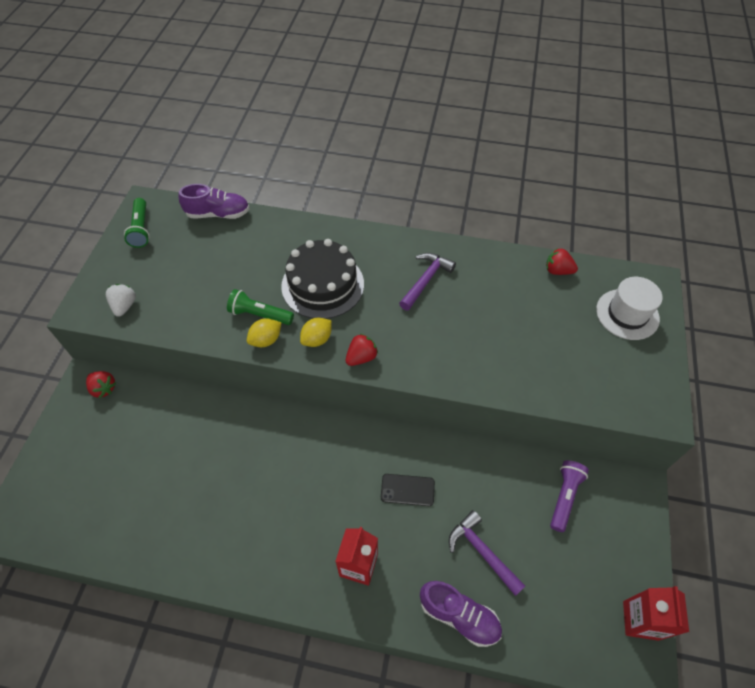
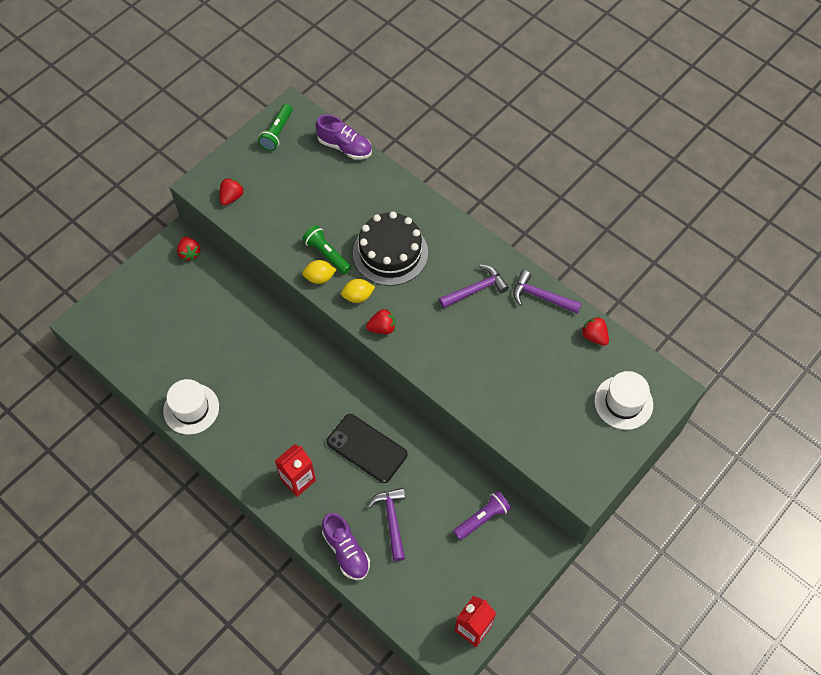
camera: 30 degrees right, 5 degrees up
(124, 306) = (232, 197): white strawberry -> red strawberry
(192, 553) = (191, 409): none -> white hat
(407, 490) = (367, 448): black phone -> black phone, size x1.67
(487, 259) = (541, 296): none -> purple hammer

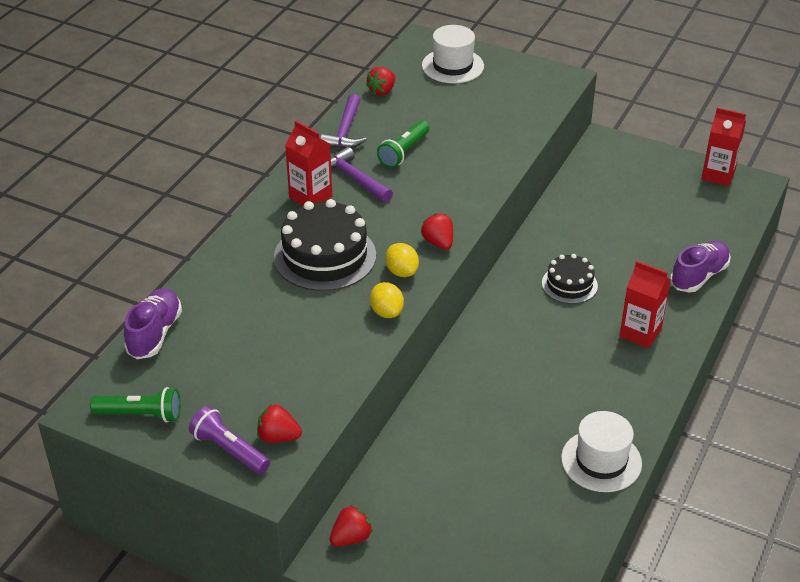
camera: 105 degrees left, 20 degrees down
(327, 254) = (347, 313): green flashlight -> green flashlight (404, 152)
(367, 448) = (569, 284): black phone -> black cake
(392, 520) = (643, 249): purple hammer -> none
(461, 257) = (310, 197): none -> red carton
(482, 518) = (602, 186): purple flashlight -> purple flashlight (229, 450)

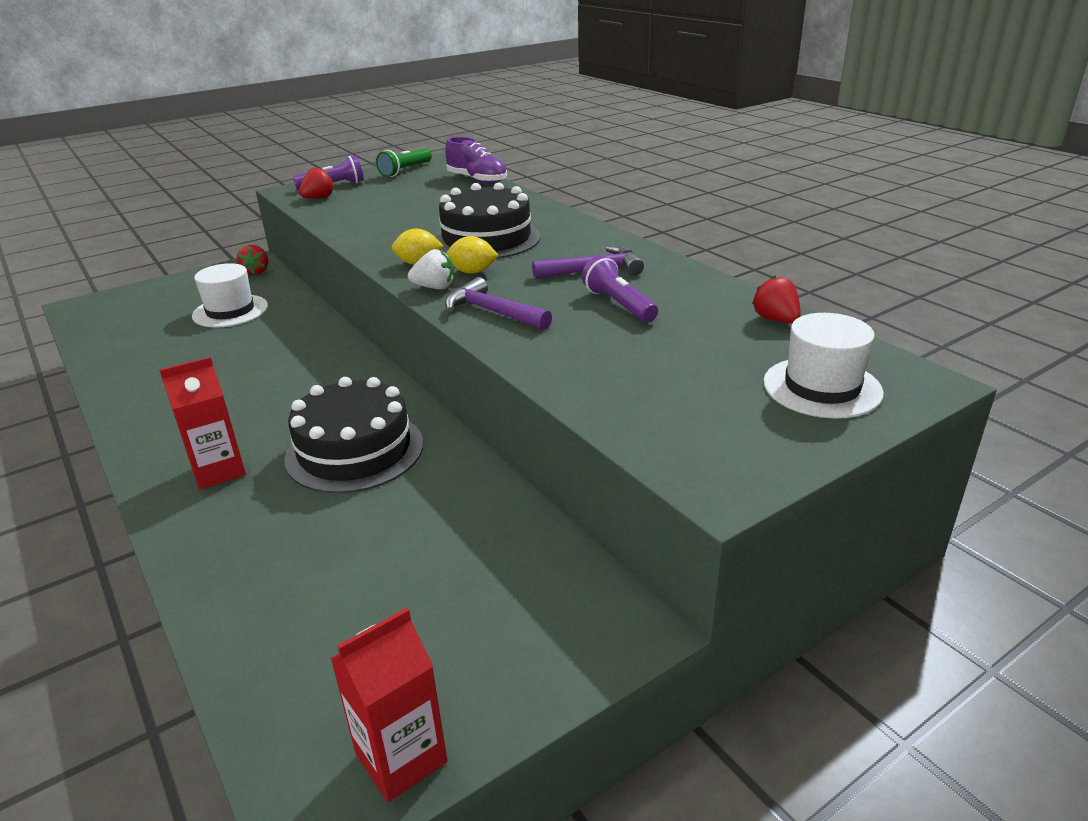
camera: 120 degrees right, 10 degrees down
(310, 197) = (584, 247): red carton -> none
(345, 131) = (693, 282): purple hammer -> purple hammer (492, 312)
(386, 312) = (378, 248): yellow lemon -> yellow lemon (472, 272)
(404, 152) = (618, 304): green flashlight -> purple flashlight
(438, 243) = (435, 287): red strawberry -> white strawberry
(569, 284) = (355, 450): black cake -> black cake, size x1.74
(601, 461) = (134, 383): white hat -> white hat (230, 311)
(699, 276) = (225, 573): purple shoe -> none

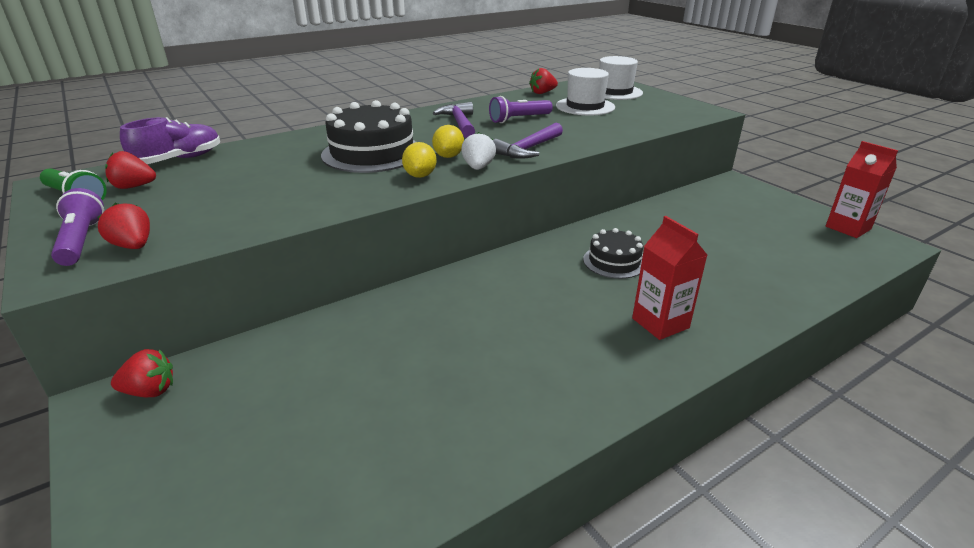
camera: 90 degrees left, 0 degrees up
(230, 311) = (295, 389): white hat -> white hat (585, 106)
(355, 450) = (614, 261): black cake -> black cake, size x0.58
(421, 179) = (134, 187): none -> red strawberry

